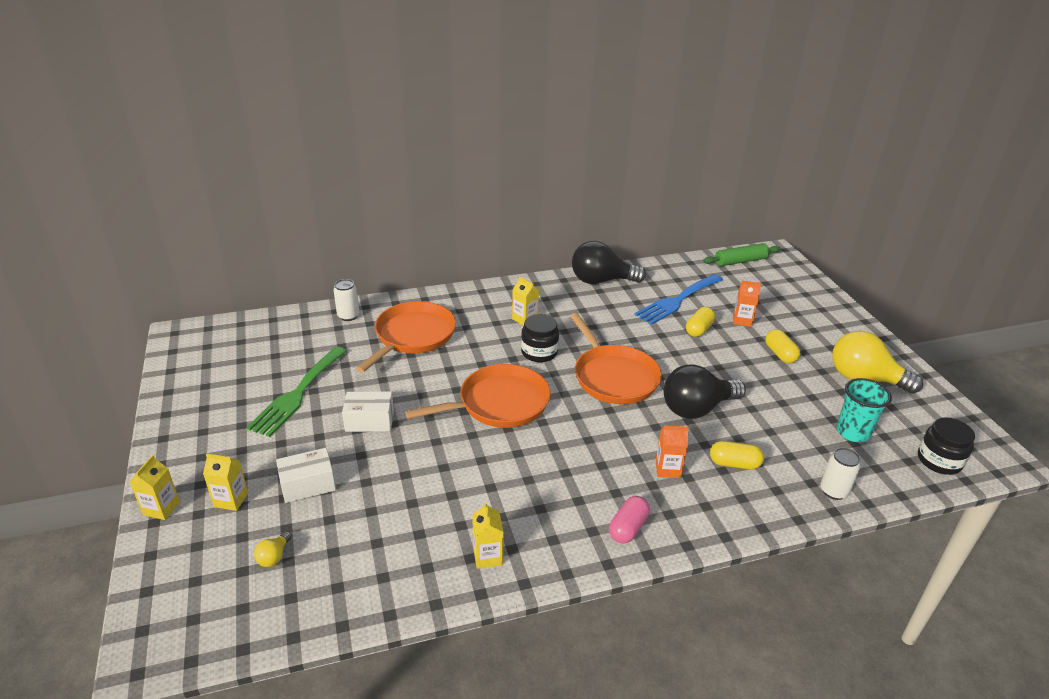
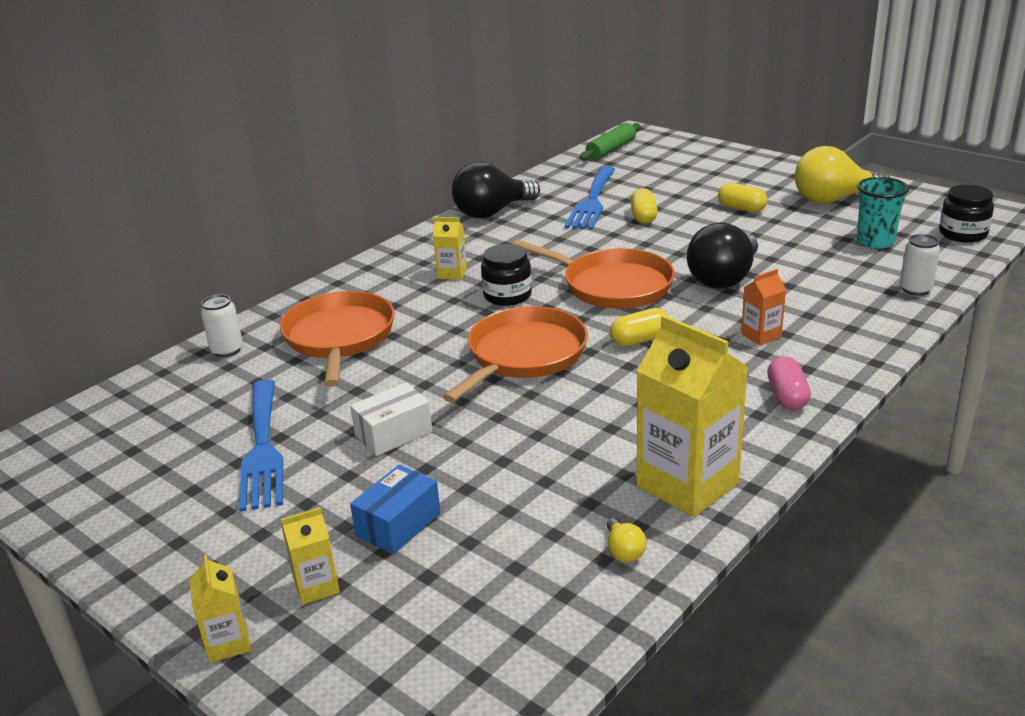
camera: 30 degrees left, 5 degrees down
(274, 556) = (450, 608): yellow light bulb -> yellow light bulb (624, 551)
(297, 394) = (262, 449): green fork -> blue fork
(308, 485) = (398, 524): white box -> blue box
(488, 556) = (687, 484): yellow carton -> yellow carton, size x2.10
(734, 464) = (812, 306): yellow capsule -> yellow capsule (639, 340)
(742, 320) = (674, 195): orange carton -> none

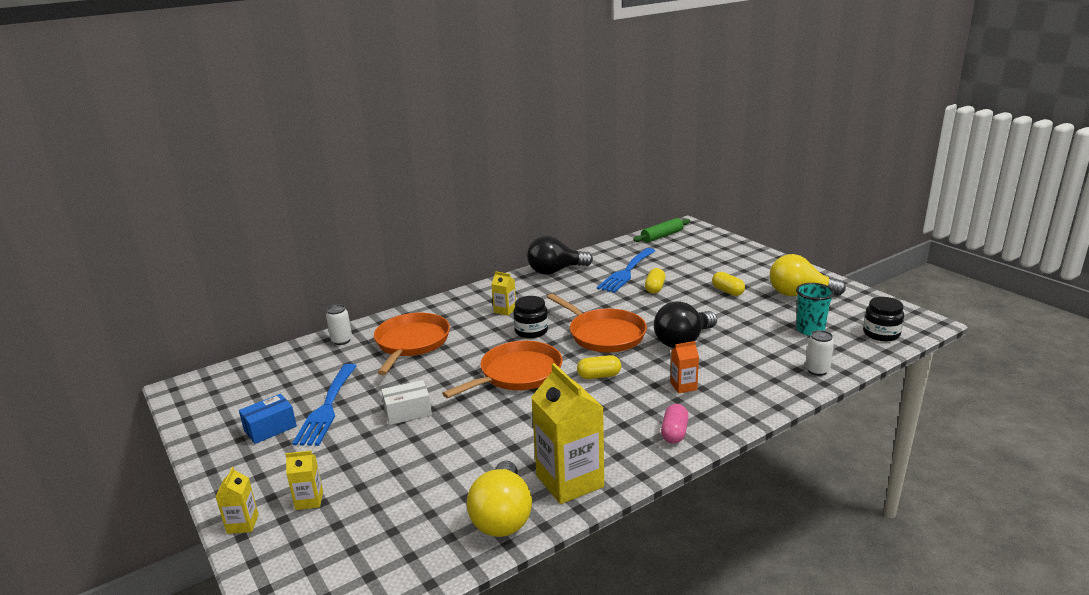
camera: 15 degrees right, 5 degrees down
(398, 524) = (377, 471): blue box -> blue box (270, 428)
(624, 551) = (502, 517): yellow light bulb -> yellow light bulb, size x2.46

